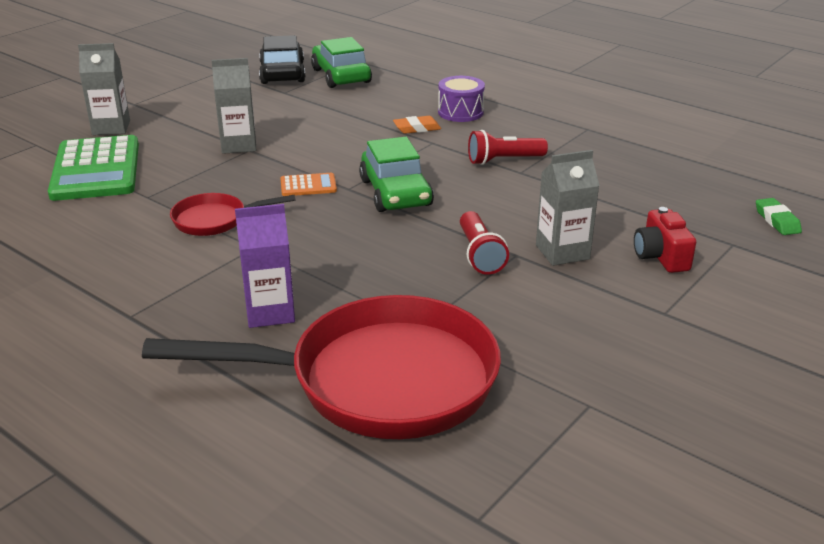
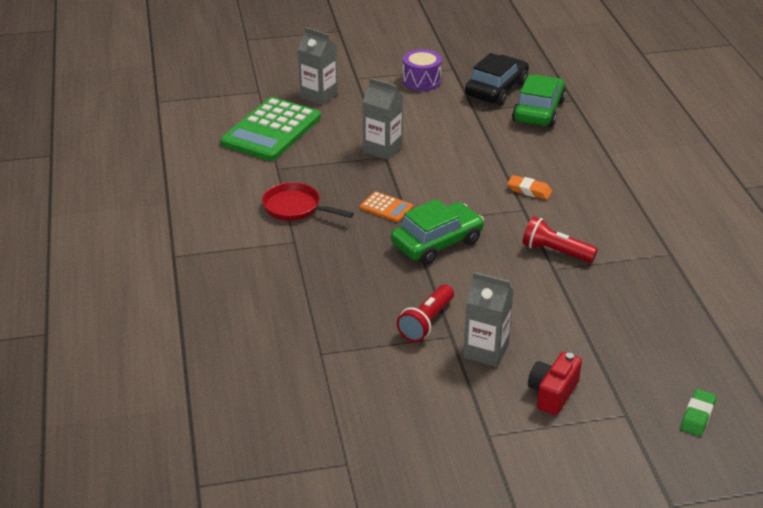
camera: 40 degrees right, 5 degrees up
(270, 312) = (248, 295): purple carton -> none
(379, 381) = (251, 375): red pan -> none
(395, 193) = (437, 242): green car -> green car turned 150 degrees counterclockwise
(460, 112) = (586, 190): purple drum -> purple drum (421, 81)

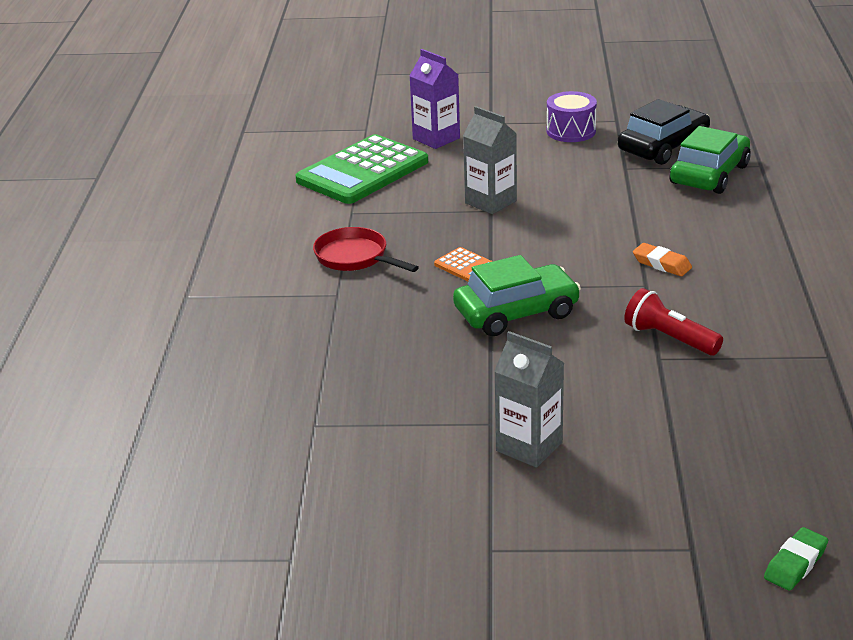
camera: 15 degrees right, 5 degrees down
(319, 96) = (436, 138): grey carton -> purple carton
(426, 322) = (464, 404): red flashlight -> none
(552, 393) = (599, 509): red camera -> none

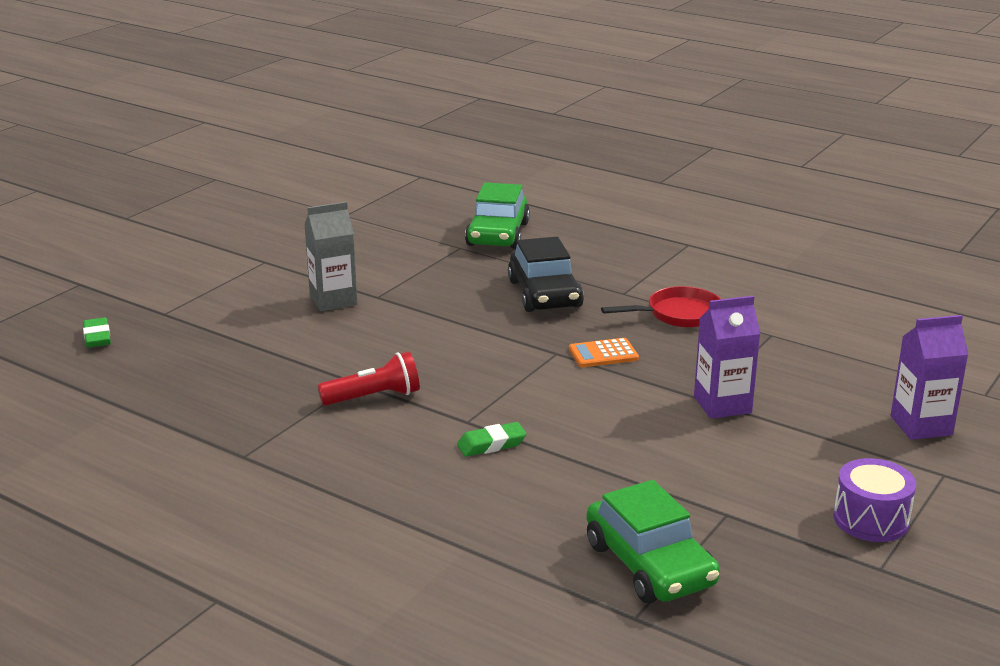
camera: 120 degrees right, 5 degrees down
(362, 171) = (864, 363): green calculator -> none
(490, 202) = (722, 405): grey carton -> purple carton
(516, 313) = (502, 350): green car -> green car (498, 234)
(662, 264) = (491, 444): orange eraser -> green eraser
(663, 147) = (762, 567): black car -> black car (544, 294)

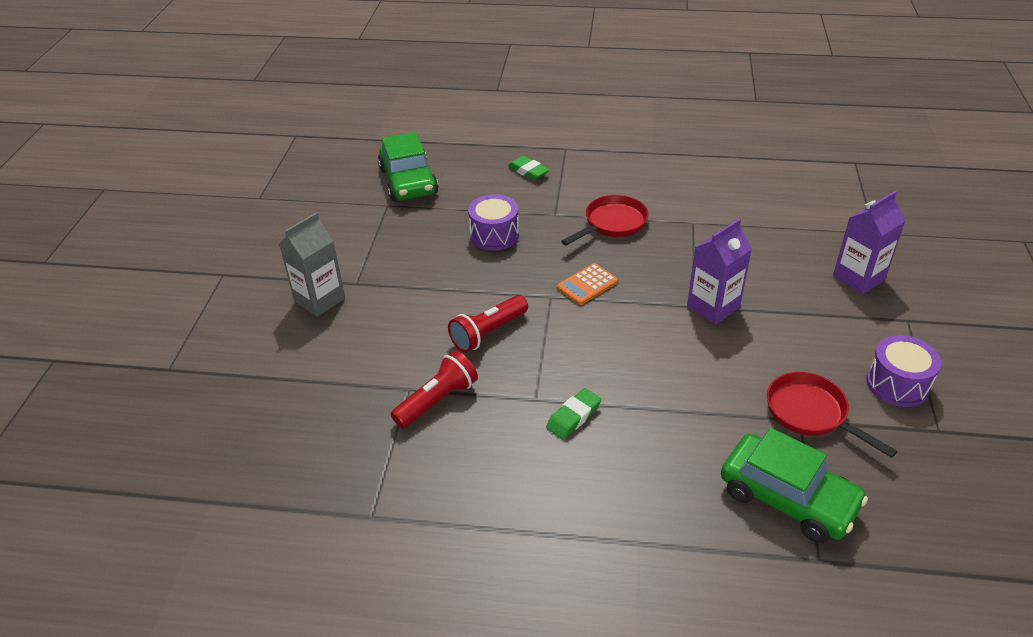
camera: 25 degrees left, 15 degrees up
(97, 337) = (120, 422): green eraser -> green eraser (528, 171)
(467, 363) = (488, 333): none -> red flashlight
(544, 294) = (494, 235): black car -> purple drum
(744, 512) = (810, 413): none -> red pan

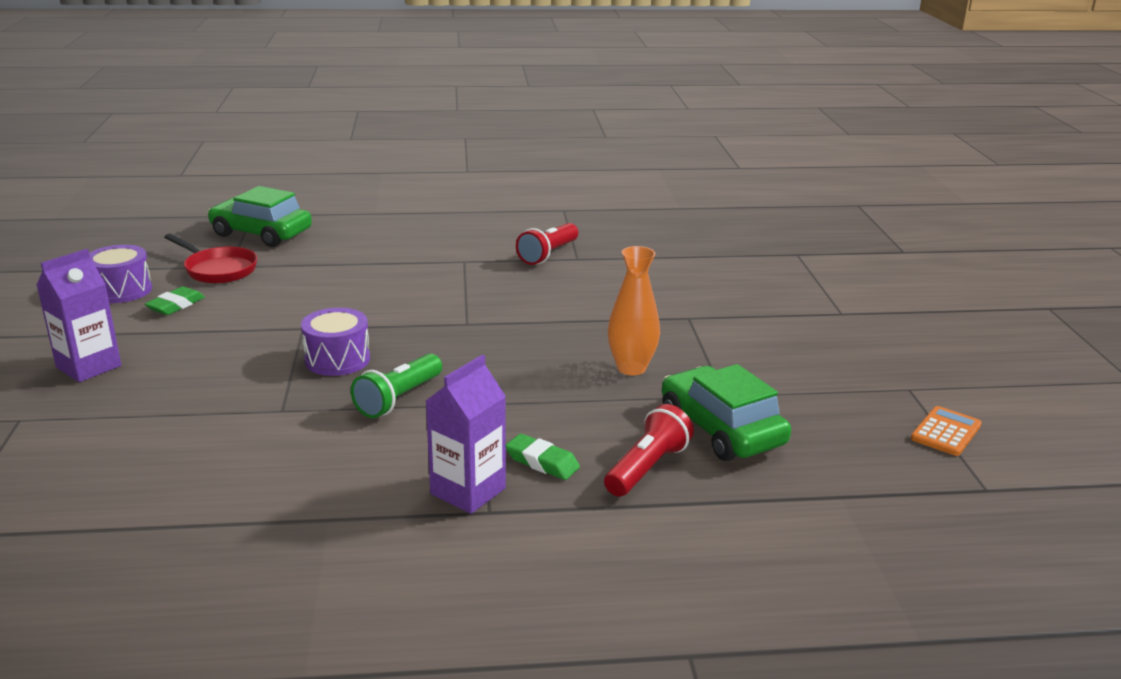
camera: 165 degrees right, 15 degrees down
(319, 300) = (713, 302): grey carton -> none
(436, 234) = (631, 368): none -> orange vase
(488, 333) = (523, 293): red flashlight -> red flashlight (647, 468)
(494, 235) = (556, 373): purple drum -> purple drum (337, 359)
(573, 417) = (428, 255): green eraser -> green eraser (176, 305)
(587, 285) = (426, 335): orange calculator -> orange calculator (946, 432)
(612, 223) = (398, 399): red pan -> green flashlight
(713, 307) = (283, 328): purple carton -> purple carton (468, 491)

